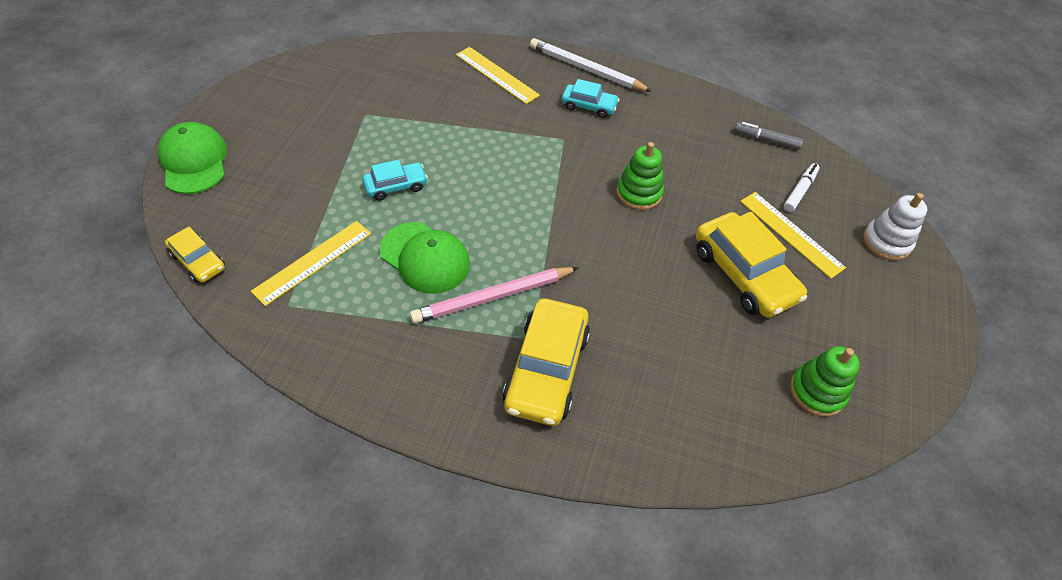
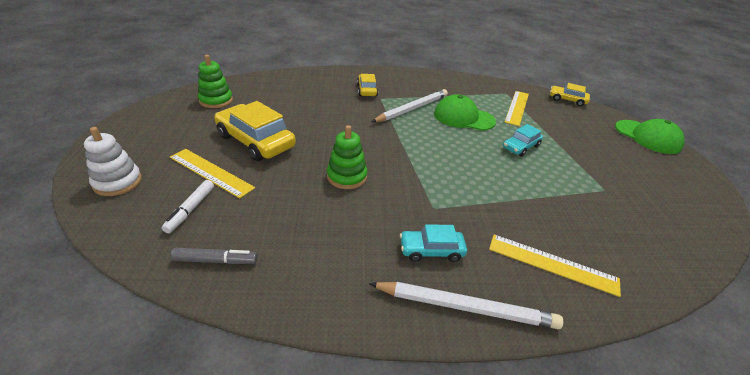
camera: 160 degrees right, 15 degrees down
(493, 297) = (412, 108): pink pencil -> white pencil
(546, 370) = (367, 90): yellow car -> yellow car, size x0.55

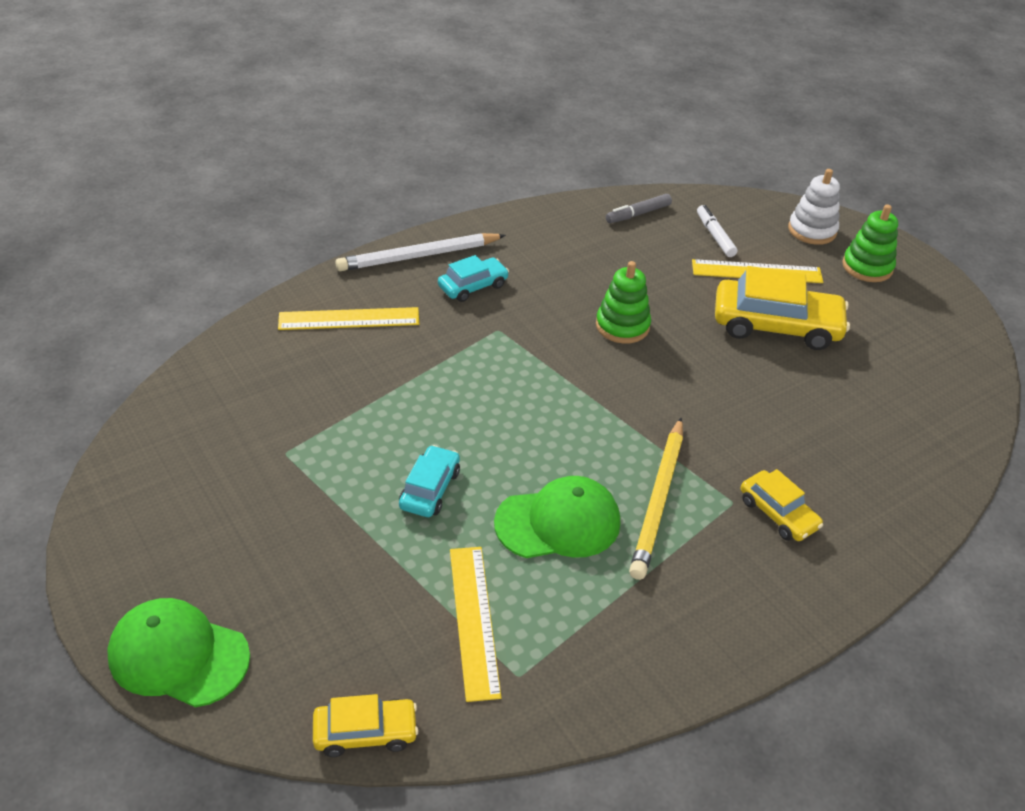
camera: 150 degrees right, 5 degrees up
(216, 100) = (927, 365): green stacking toy -> green stacking toy (867, 267)
(412, 108) = (658, 500): white pencil -> yellow pencil

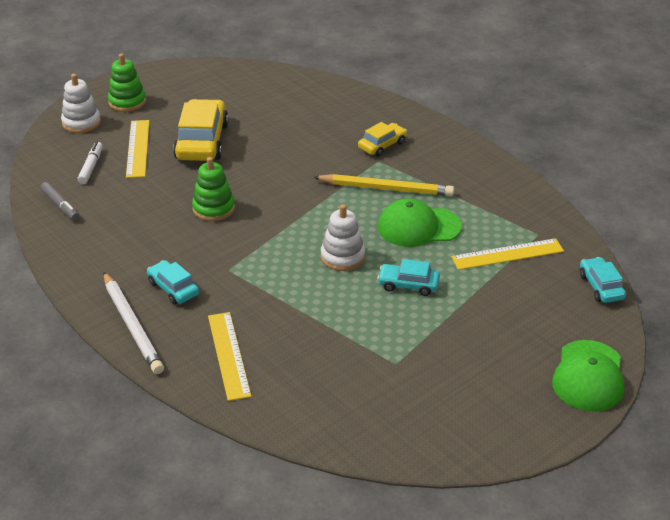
camera: 95 degrees left, 5 degrees down
(365, 732) = (601, 286): yellow car -> turquoise car
(502, 431) = (342, 257): none -> white stacking toy
(558, 522) = (418, 227): green cap -> green cap turned 75 degrees counterclockwise
(715, 236) = (91, 167): white marker -> white marker turned 120 degrees clockwise

